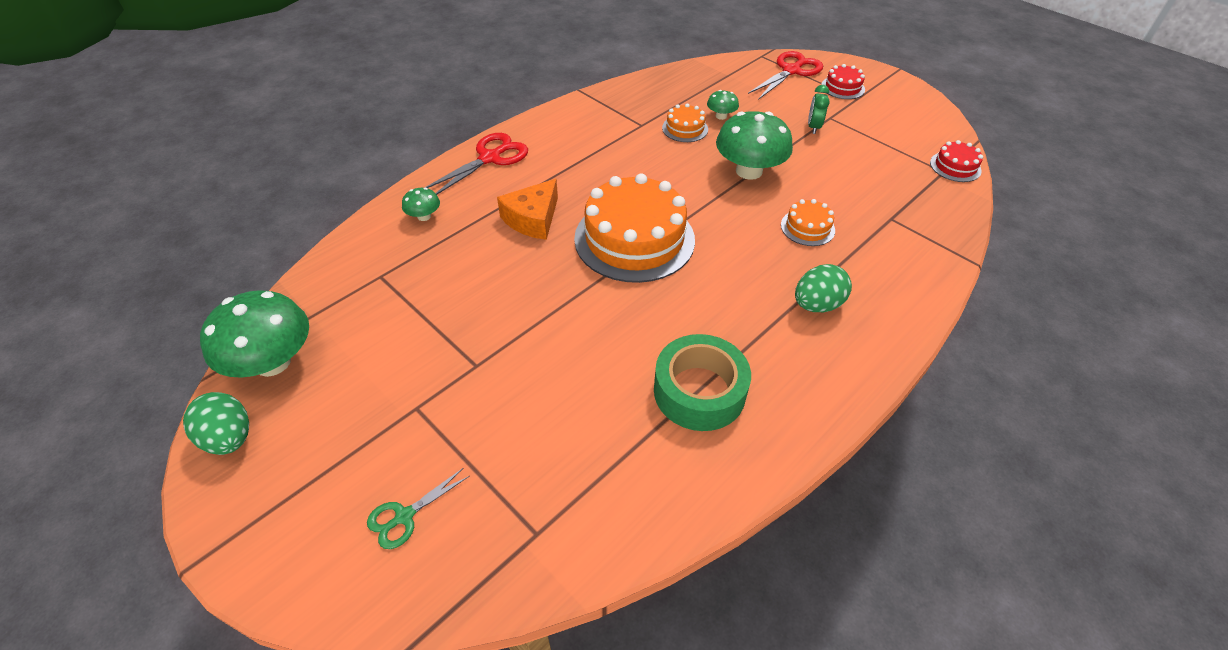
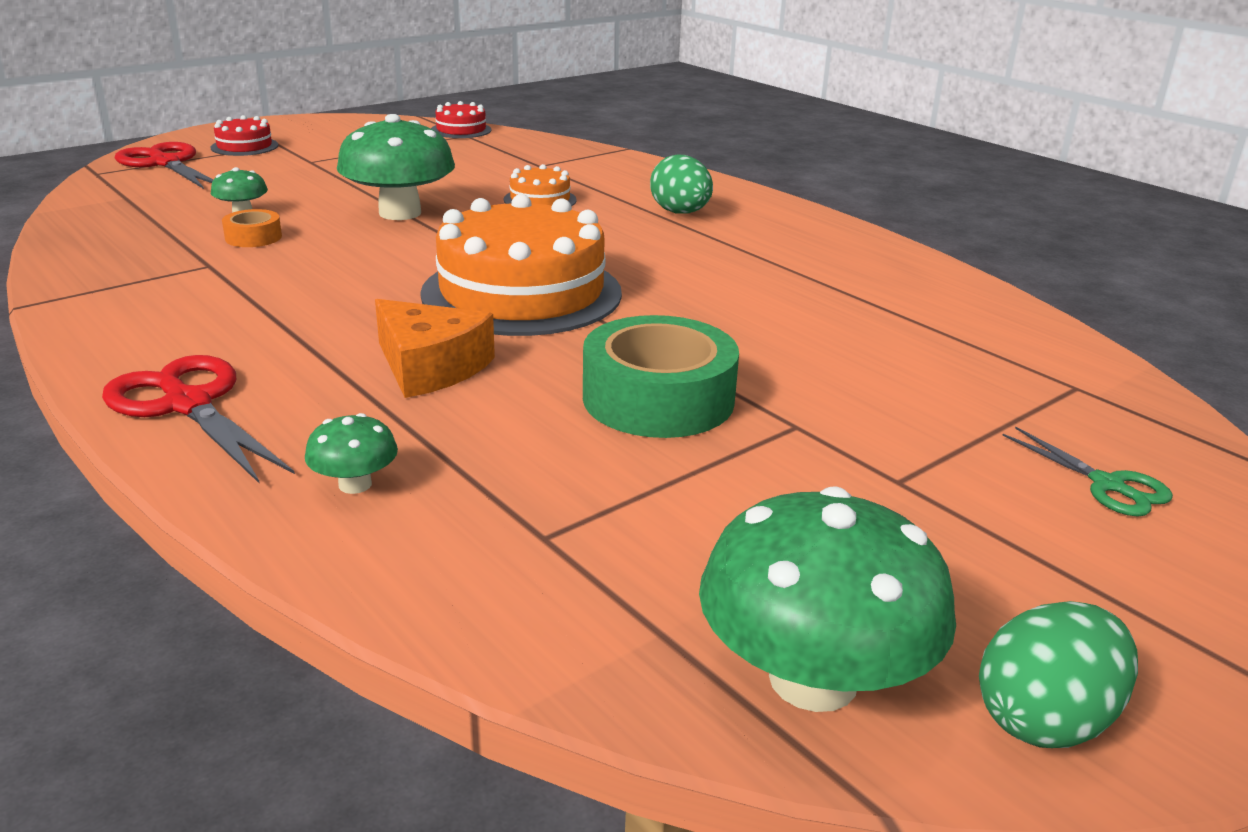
camera: 85 degrees left, 20 degrees down
(685, 128) = (253, 237): orange cake -> orange tape
(699, 391) = (824, 281): green tape -> green tape (658, 398)
(813, 127) = (326, 171): green clock -> none

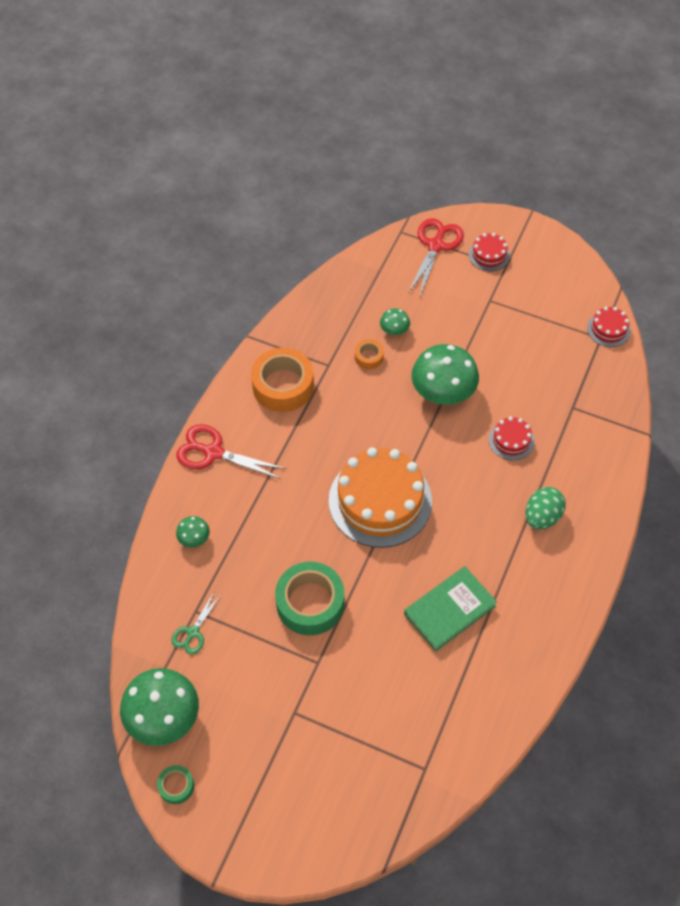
camera: 65 degrees right, 30 degrees up
(175, 305) = (283, 386): none -> orange tape
(188, 405) = (213, 452): red scissors -> red scissors turned 90 degrees counterclockwise
(430, 367) = (287, 509): orange cheese -> none
(540, 200) = (511, 440): orange cake -> red cake
(778, 297) = (449, 610): none -> green book
(1044, 719) = (176, 786): green egg -> green tape
(1107, 485) = (334, 791): green scissors -> green scissors (193, 632)

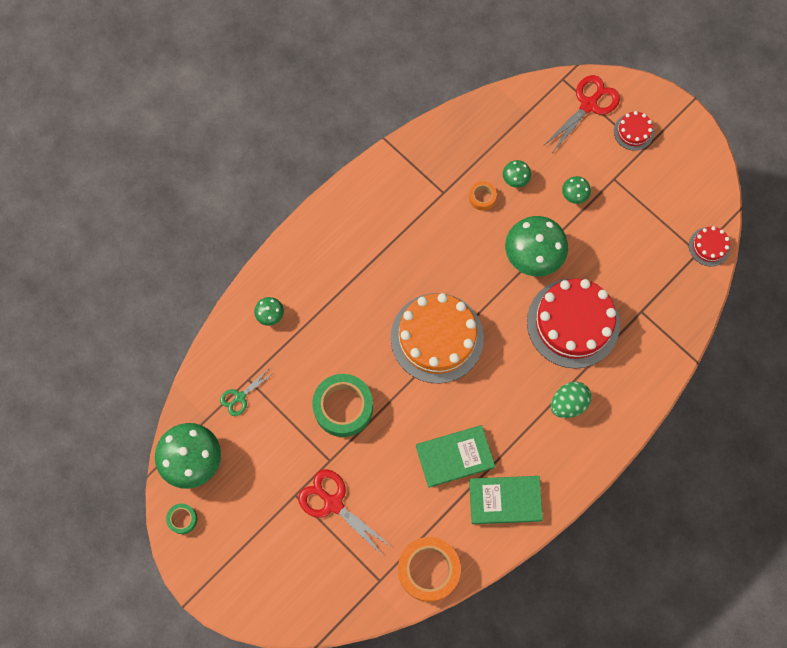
camera: 20 degrees right, 15 degrees up
(213, 452) = (314, 241): red scissors -> red scissors (333, 503)
(283, 386) = (396, 199): orange tape -> orange tape (428, 570)
(458, 326) = (574, 194): none -> green mushroom
(511, 440) = (573, 323): red cake -> red cake, size x2.20
(521, 635) = (505, 500): none -> green book

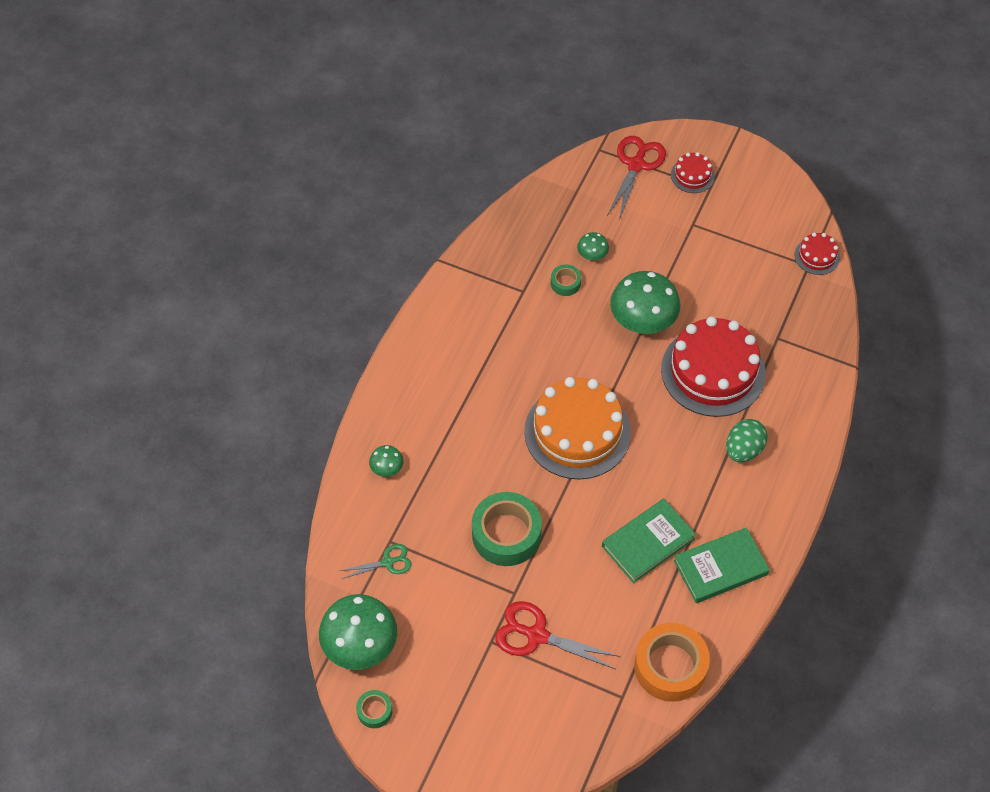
camera: 20 degrees left, 15 degrees down
(240, 397) = (388, 562): green scissors -> green scissors turned 135 degrees counterclockwise
(482, 197) = (565, 283): orange tape -> green tape
(574, 194) = (659, 251): green mushroom -> none

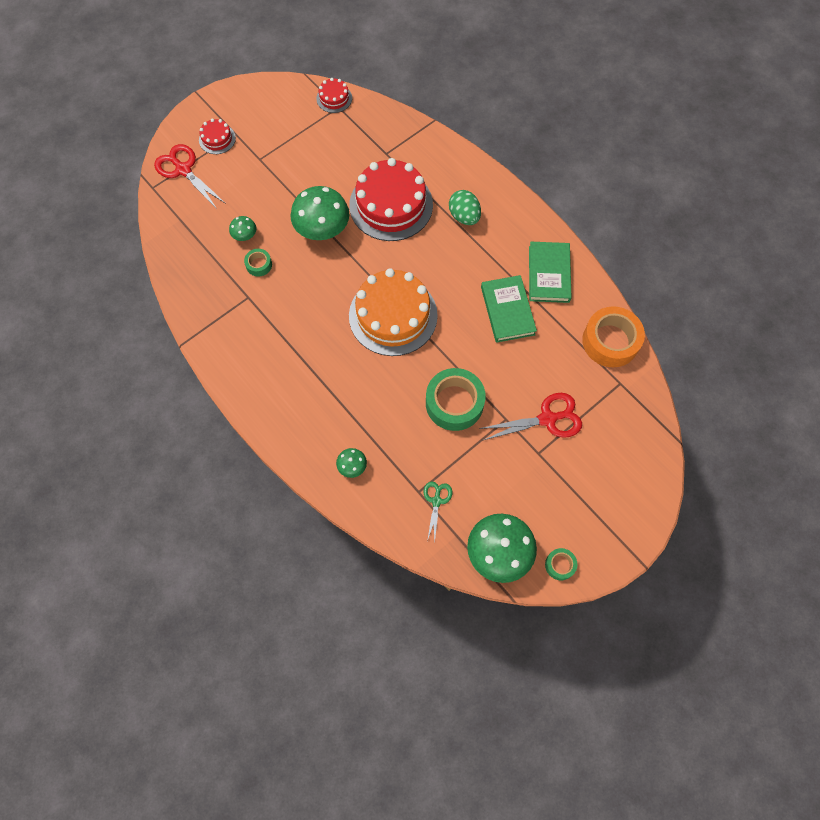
camera: 65 degrees left, 10 degrees up
(536, 635) = (547, 419): red scissors -> red scissors turned 150 degrees counterclockwise

